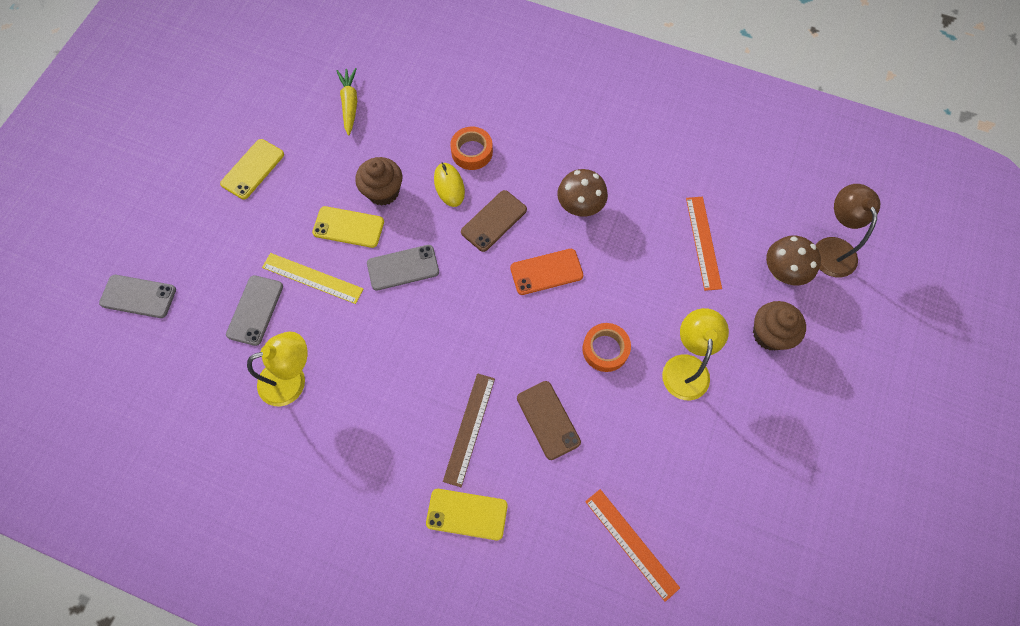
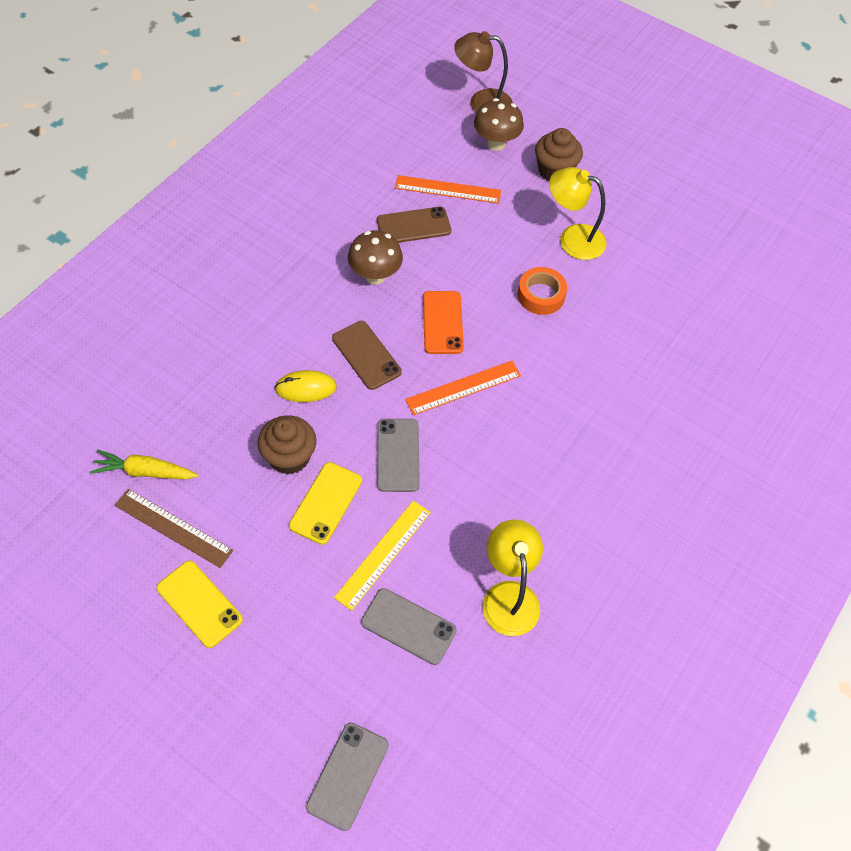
camera: 80 degrees left, 10 degrees down
(467, 514) = (687, 450): yellow phone -> none
(469, 428) = (600, 429): brown ruler -> brown ruler (173, 528)
(472, 152) = (268, 356): orange tape -> none
(548, 420) = (604, 360): brown phone -> brown phone (413, 226)
(631, 543) = (731, 324): orange ruler -> orange ruler (463, 387)

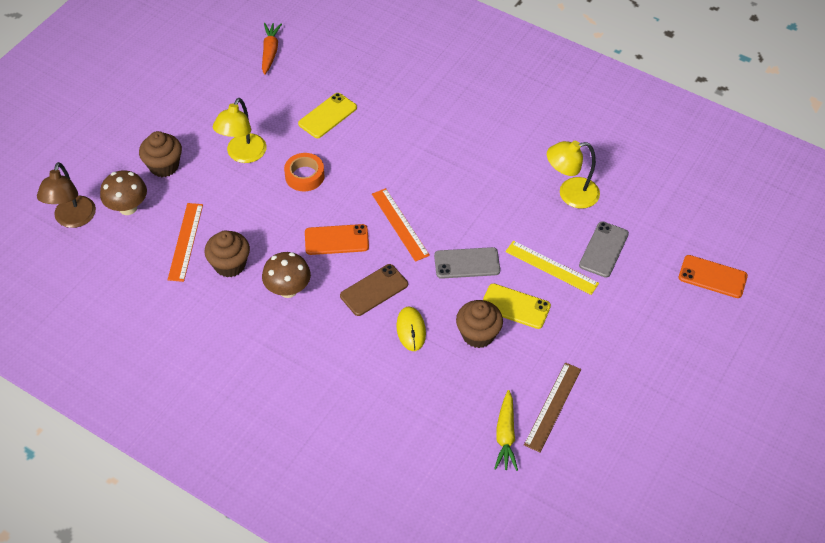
camera: 90 degrees left, 5 degrees down
(199, 604) = (612, 379): yellow phone -> yellow phone (327, 116)
(348, 775) = (712, 277): grey phone -> orange phone
(413, 226) = (230, 265): brown phone -> brown cupcake
(745, 267) = (270, 52): none -> orange carrot

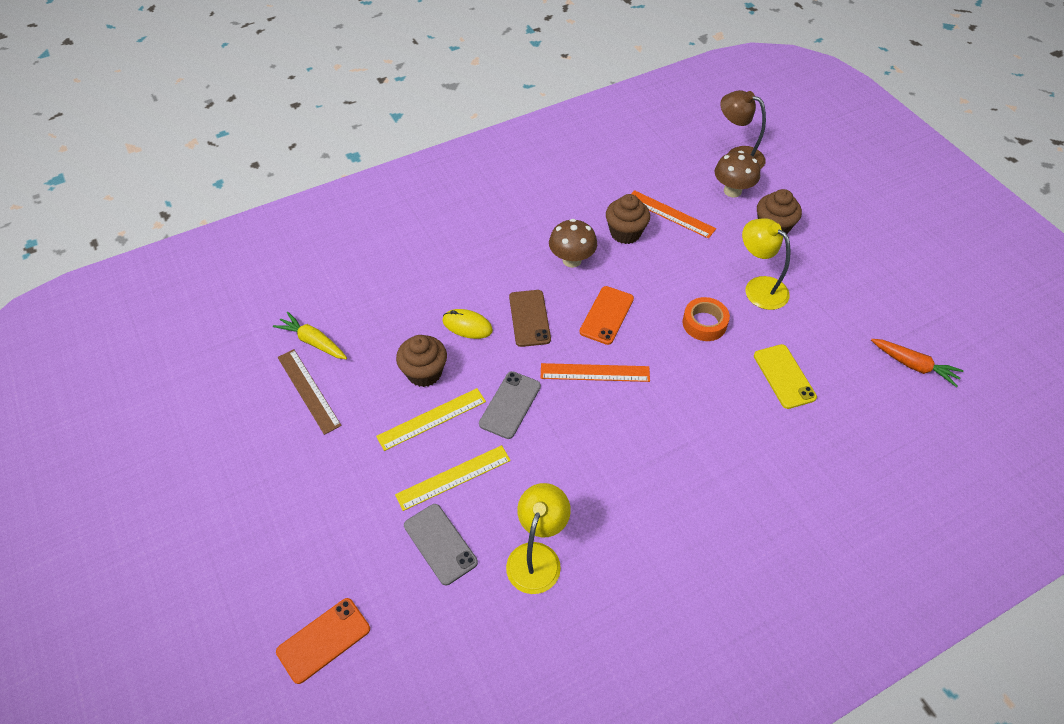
camera: 120 degrees right, 0 degrees up
(515, 306) = (431, 419): yellow phone -> yellow ruler

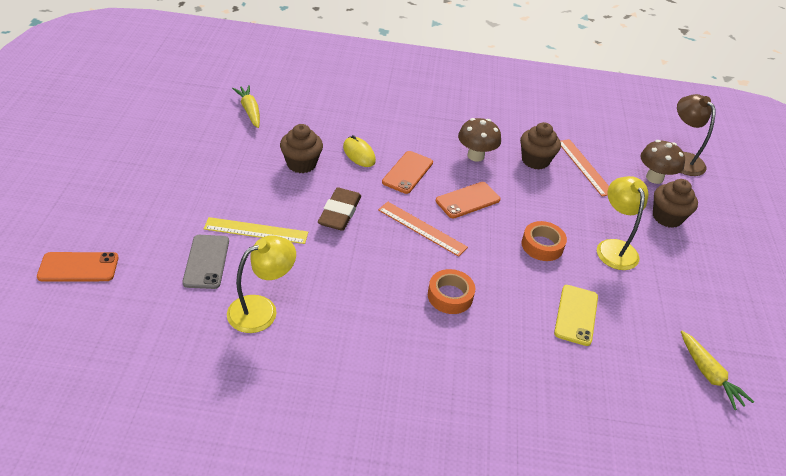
camera: 30 degrees right, 10 degrees down
(308, 390) = (218, 134): brown ruler -> none
(431, 419) = (278, 191): yellow ruler -> none
(510, 405) = (339, 213): grey phone -> brown eraser
(529, 318) = (407, 172): brown phone -> orange phone
(677, 427) = (450, 296): none -> orange tape
(913, 365) = (709, 375): orange carrot -> yellow carrot

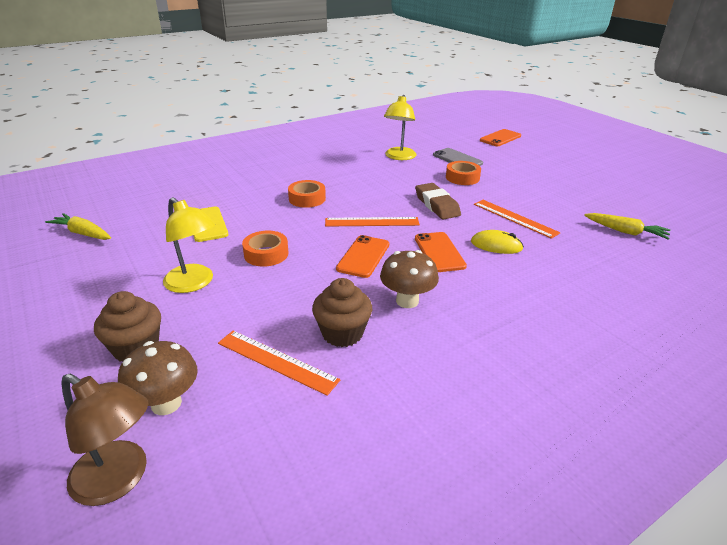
camera: 145 degrees right, 10 degrees down
(256, 230) = (462, 177): yellow ruler -> orange tape
(301, 164) = (515, 218): brown cupcake -> orange ruler

